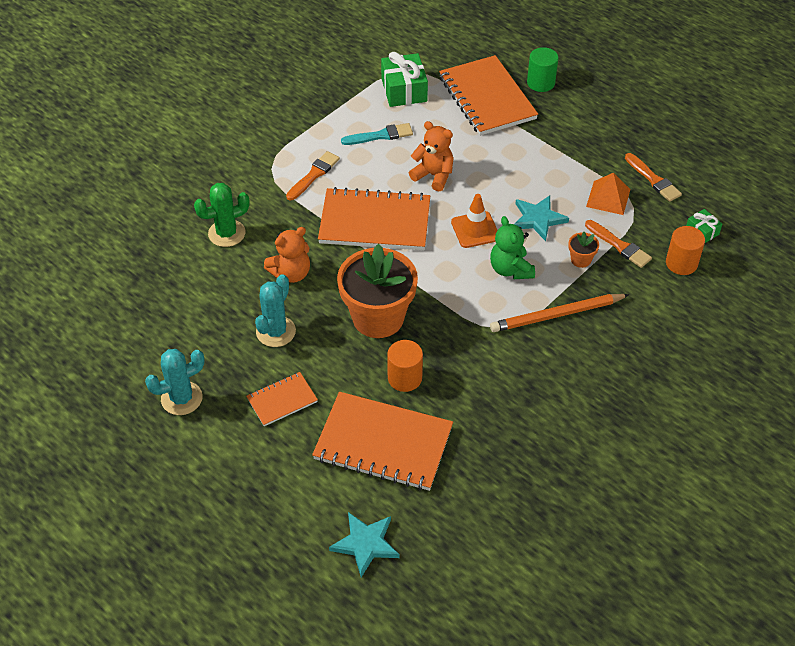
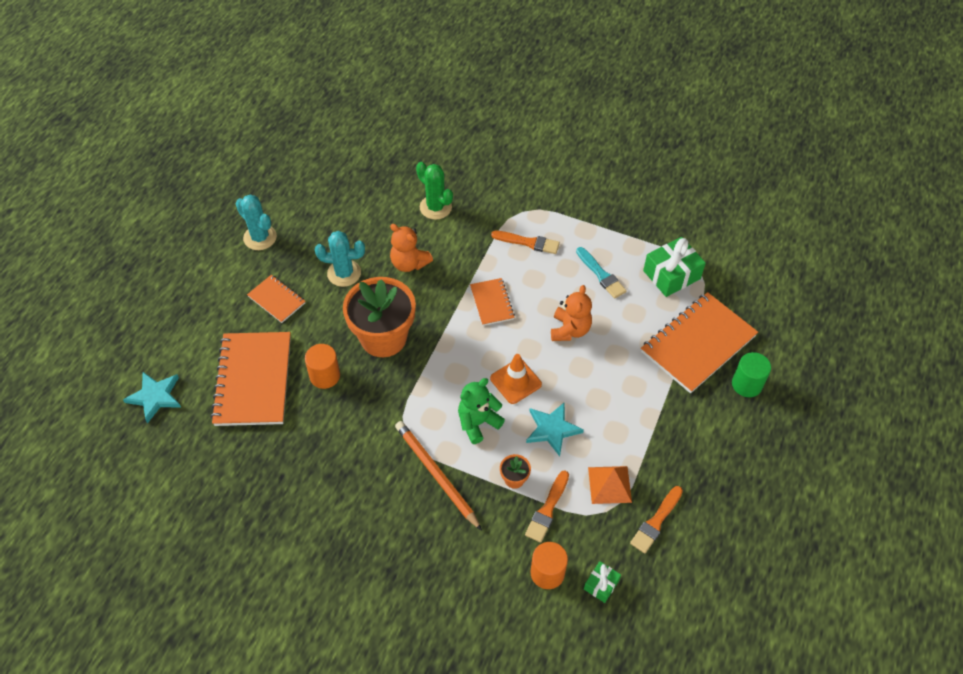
camera: 70 degrees right, 5 degrees up
(375, 222) = (492, 303): orange notebook -> orange notebook, size x0.51

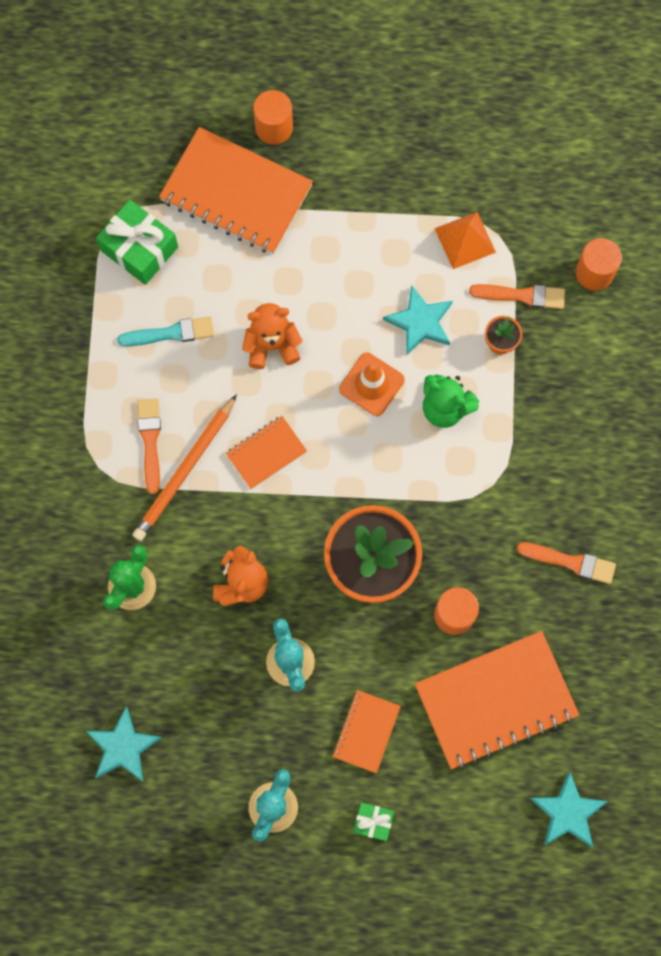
camera: 110 degrees left, 20 degrees up
(339, 177) = (123, 747): none -> turquoise star
(436, 475) = (531, 429): orange pencil -> orange pencil (185, 471)
(601, 275) = (171, 333): turquoise brush -> turquoise brush turned 45 degrees clockwise
(601, 585) = (584, 216): green gift -> green gift (373, 822)
(656, 522) = (490, 181): orange brush -> orange brush (570, 562)
(746, 384) = (274, 127): green cylinder -> orange cylinder

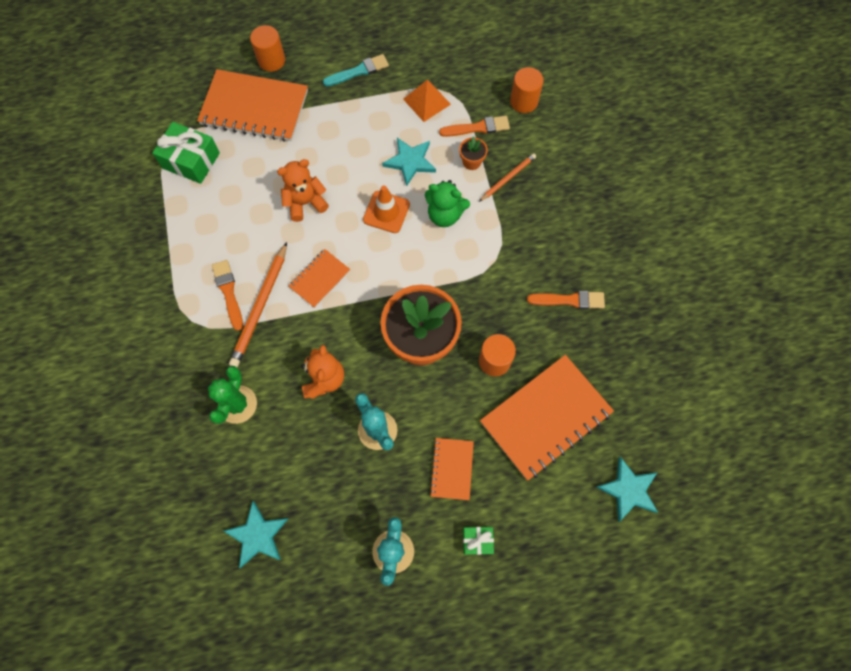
camera: 15 degrees left, 5 degrees down
(171, 333) = (227, 212): turquoise brush -> turquoise brush (359, 71)
(541, 377) = (508, 178): none -> orange pencil

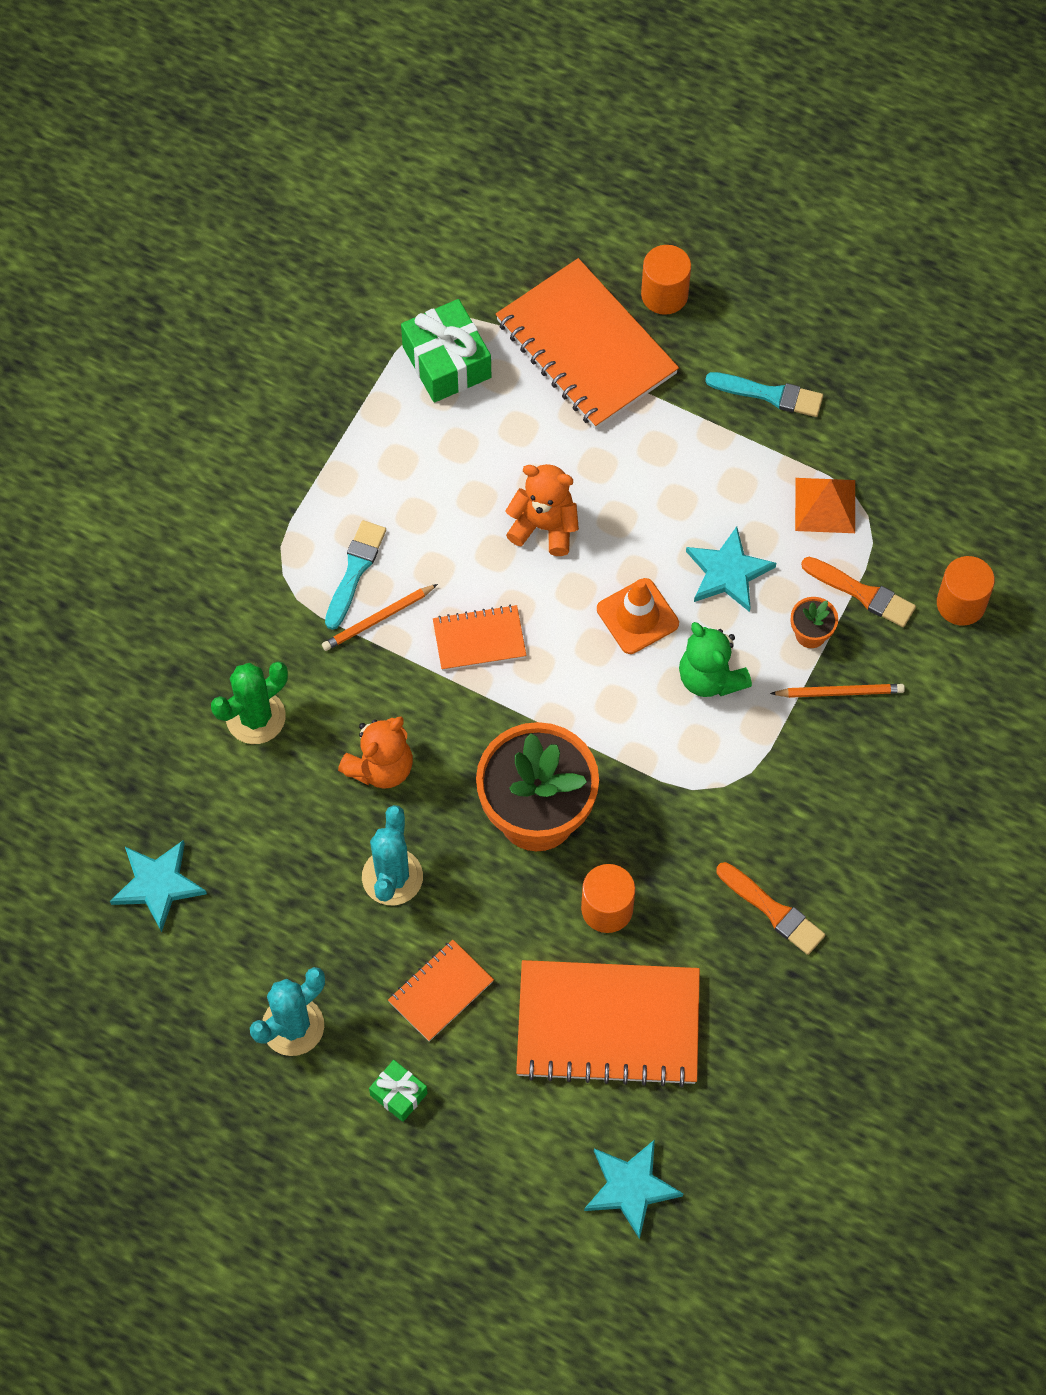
camera: 40 degrees right, 5 degrees down
(228, 292) = (355, 570): orange brush -> turquoise brush
(260, 307) = (378, 619): orange pencil -> orange pencil, size x0.60

